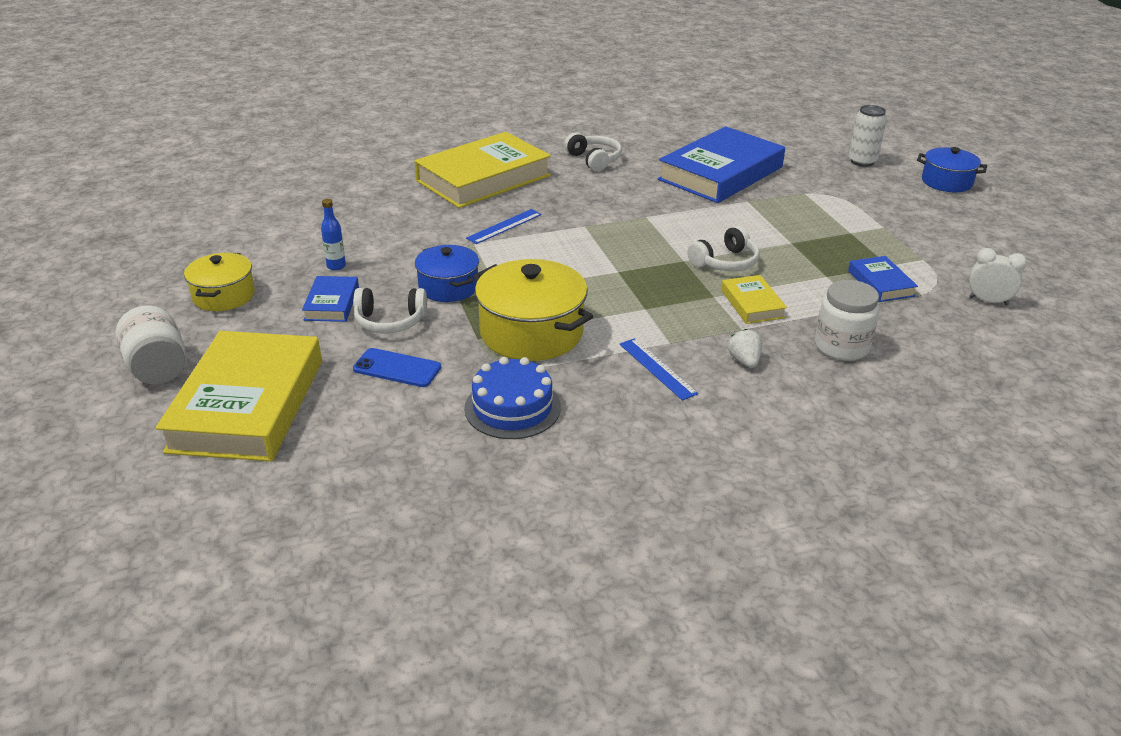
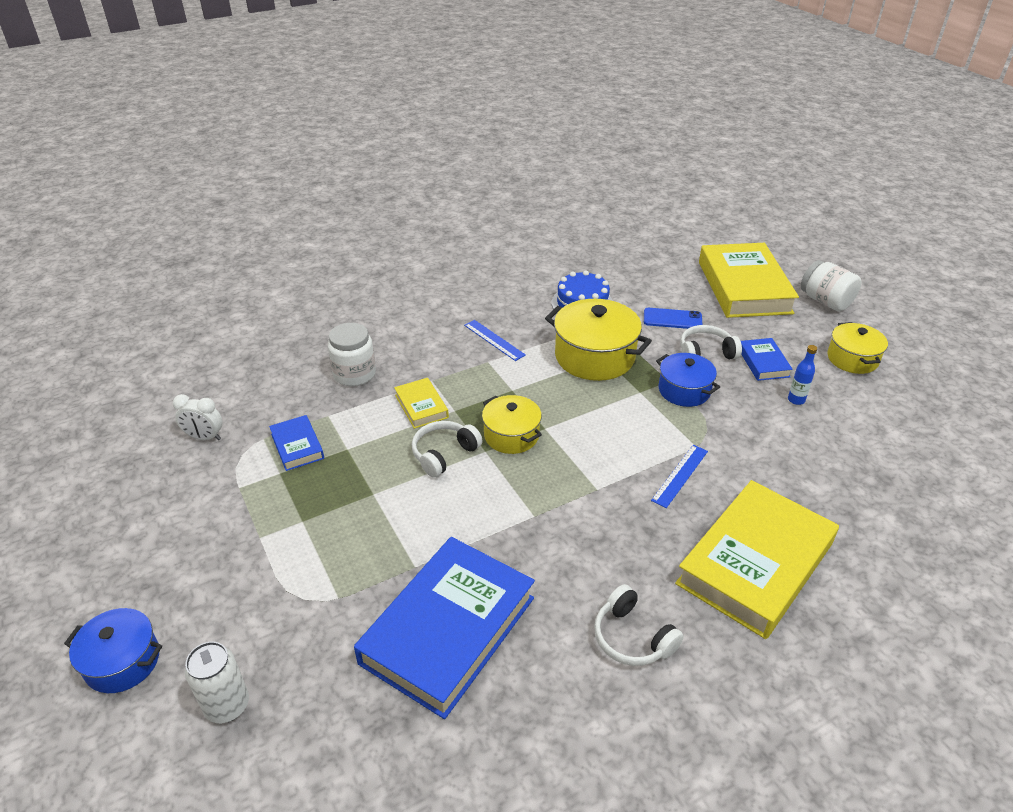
camera: 170 degrees right, 5 degrees up
(654, 269) = (511, 435): none -> yellow pot
(744, 361) = (431, 353): white strawberry -> none

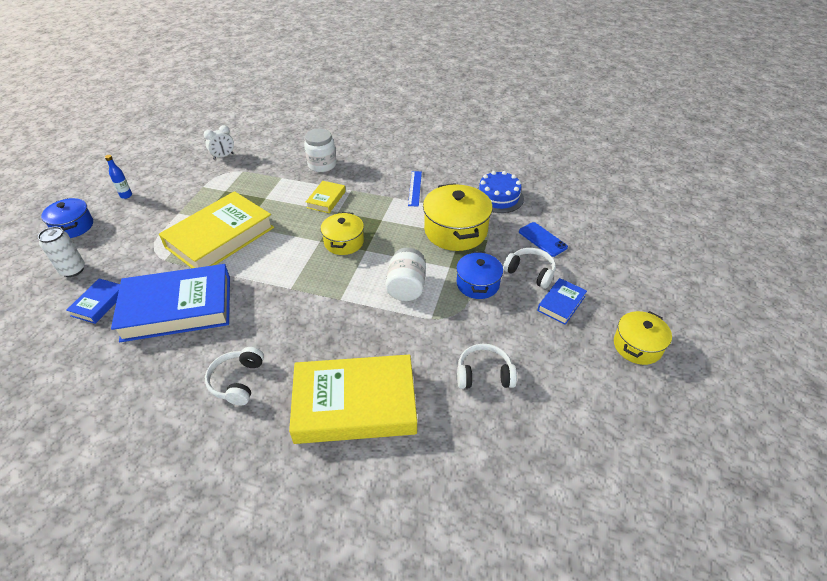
camera: 45 degrees right, 5 degrees up
(205, 437) = (223, 156): white clock -> white clock turned 90 degrees counterclockwise
(297, 446) = (249, 183): blue book -> blue book (99, 303)
(444, 454) = (300, 229): white headphones -> white headphones (484, 374)
(680, 475) = (394, 326): blue ruler -> none
(743, 287) = (632, 250): yellow book -> yellow book (220, 237)
(796, 400) = (544, 340): blue bottle -> blue bottle (126, 195)
(825, 301) = (685, 297): white jar -> white jar (406, 287)

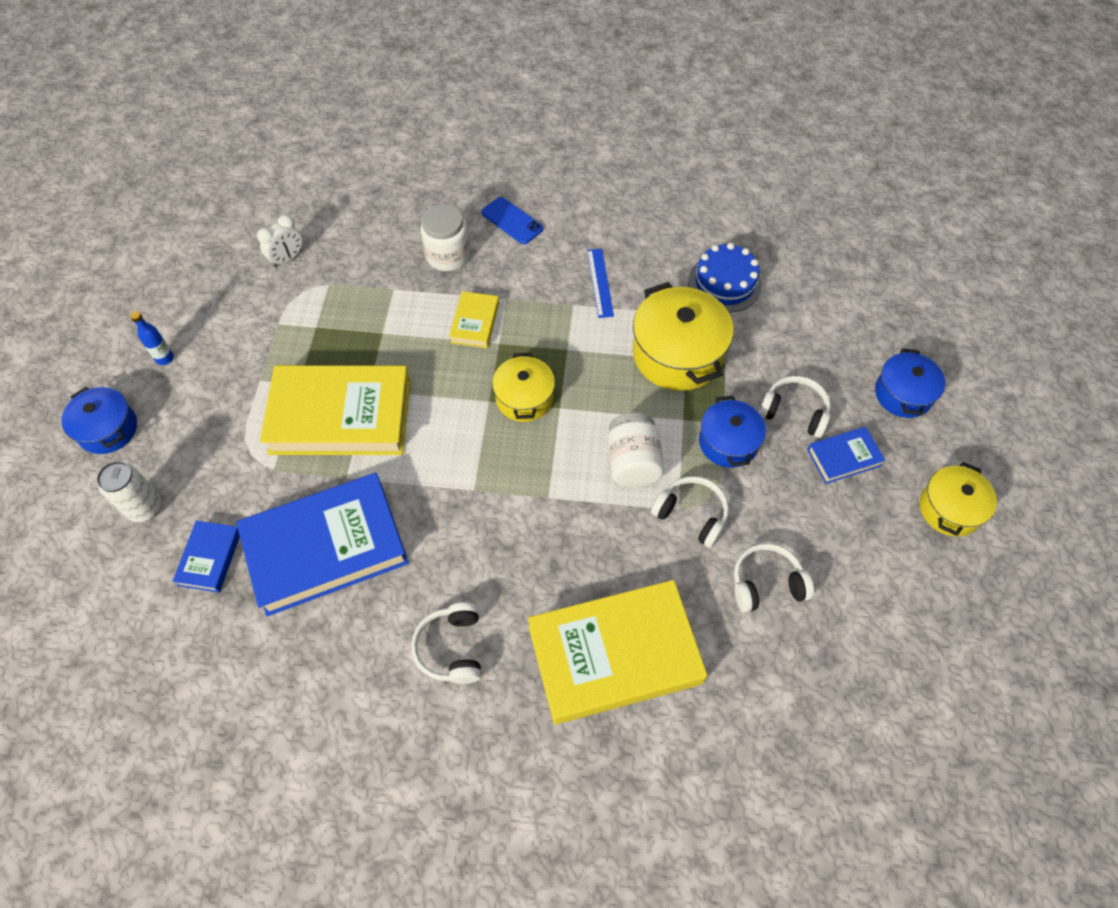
camera: 10 degrees left, 15 degrees up
(220, 237) = (340, 416): yellow book -> yellow book turned 60 degrees clockwise
(439, 323) = (691, 514): none -> white headphones
(542, 239) = (800, 352): blue phone -> blue phone (512, 221)
(561, 303) = (843, 457): blue book -> blue book turned 45 degrees clockwise
(612, 272) = (903, 394): none -> blue pot

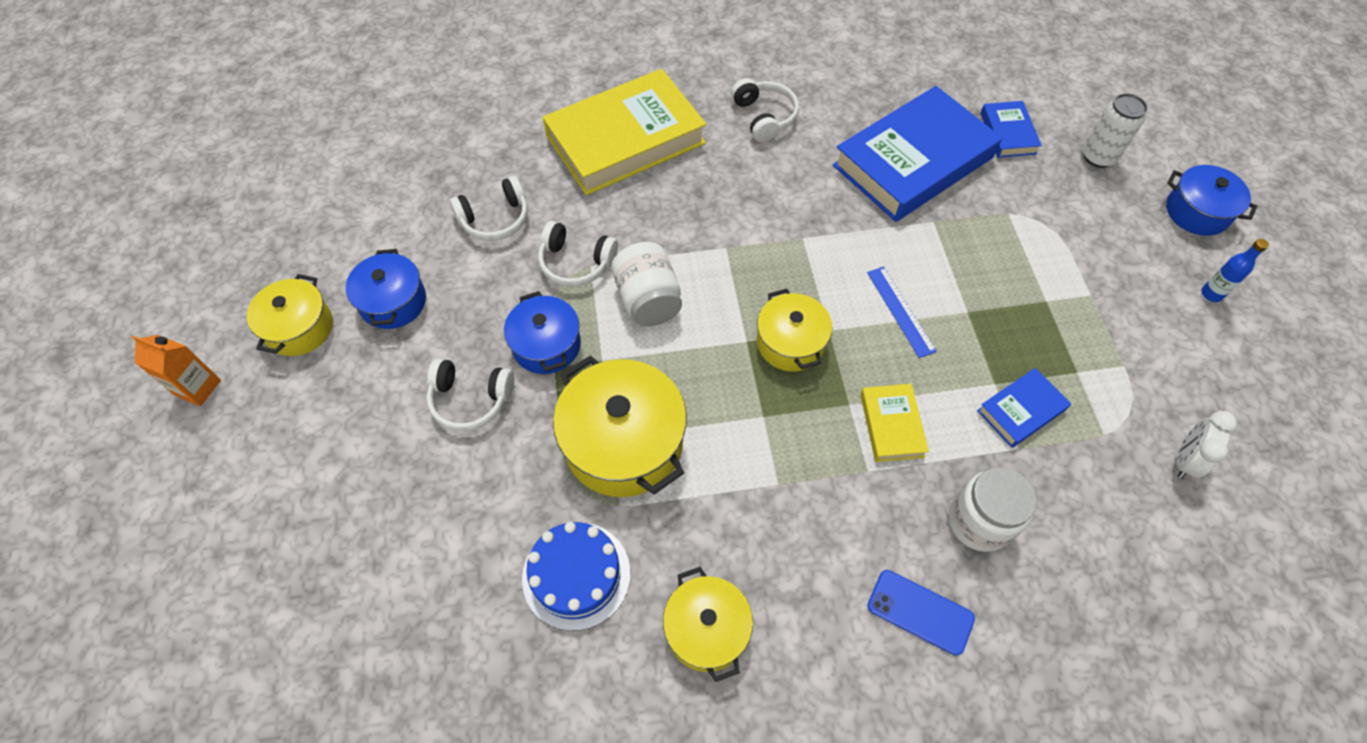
camera: 165 degrees right, 0 degrees up
(340, 416) = (978, 277): yellow book -> none
(600, 282) = (753, 530): blue ruler -> blue ruler (900, 311)
(646, 239) = (706, 629): none -> yellow pot
(843, 457) = (413, 358): blue book -> blue book (1021, 410)
(903, 394) = (332, 455): blue pot -> blue pot (393, 302)
(1028, 474) = (198, 387): none -> orange carton

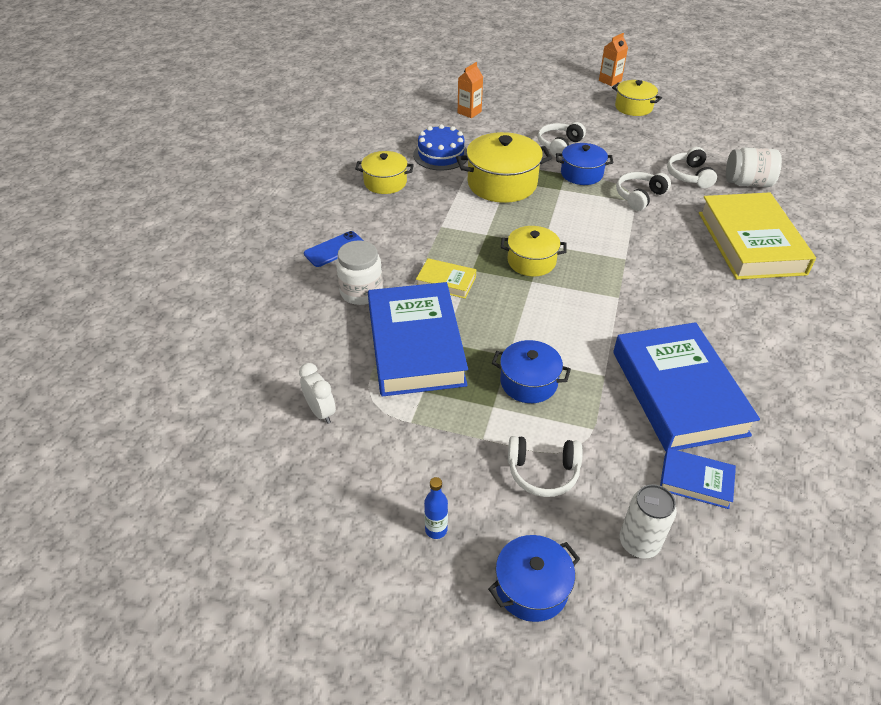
camera: 115 degrees right, 15 degrees down
(393, 302) = (638, 134): blue pot -> blue pot (528, 382)
(398, 591) = (469, 112): none -> orange carton
(648, 300) = (596, 215): white jar -> white jar (747, 183)
(764, 117) = (760, 321): white headphones -> white headphones (543, 472)
(900, 311) = (528, 320): blue ruler -> none
(1021, 410) = (415, 345): blue book -> blue book, size x2.19

